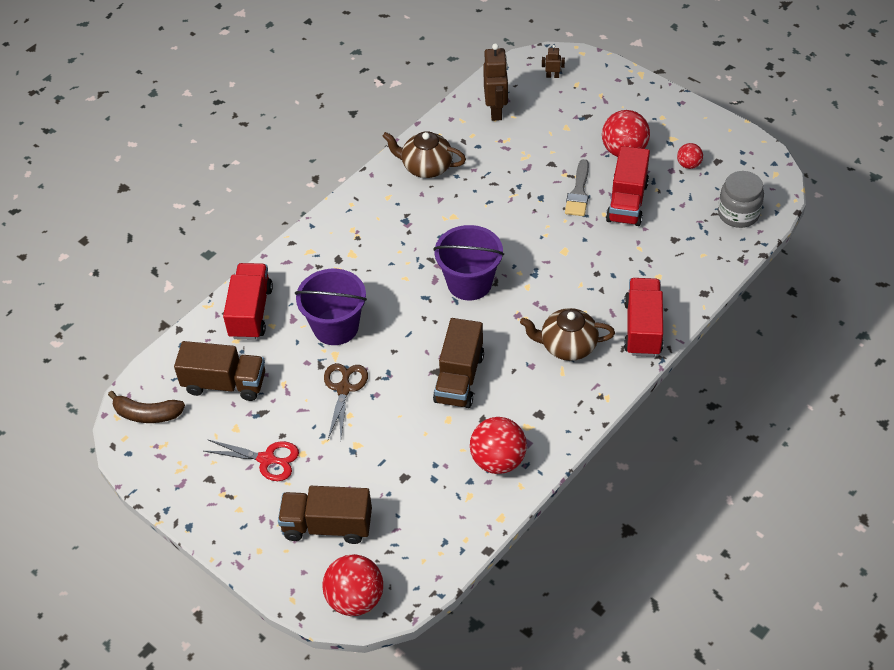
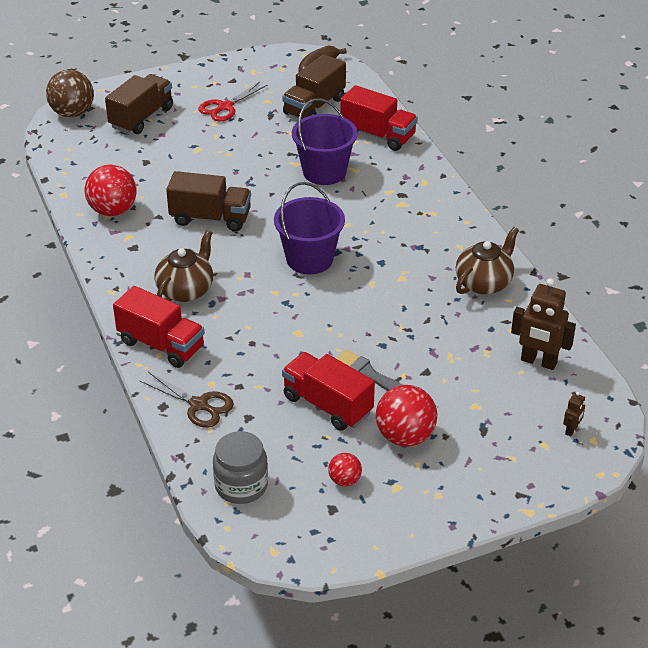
camera: 115 degrees right, 10 degrees down
(344, 389) = (256, 158): brown scissors -> brown scissors (198, 405)
(355, 599) = (72, 113): red ball -> brown ball
(459, 378) = (210, 218): brown truck -> brown truck turned 150 degrees clockwise

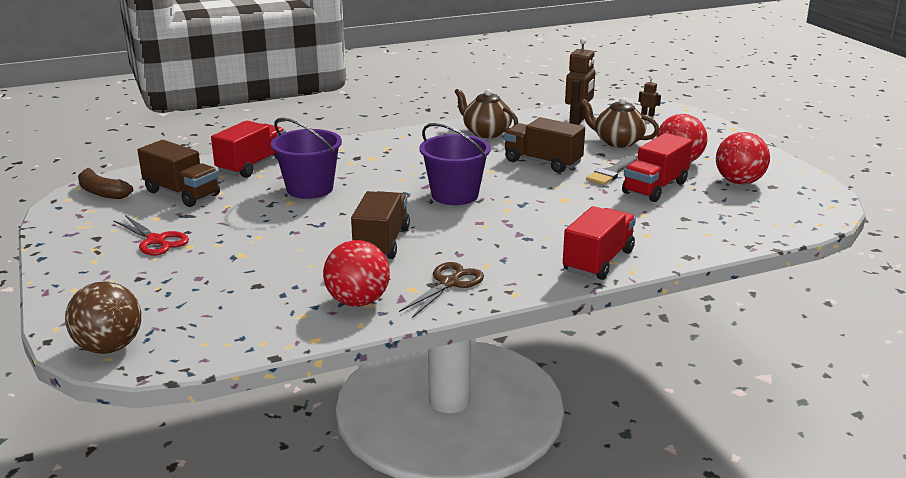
camera: 90 degrees left, 15 degrees down
(141, 117) = (151, 293): brown truck -> brown truck (542, 162)
(186, 290) = (508, 252): brown teapot -> brown teapot (617, 142)
(198, 405) = (678, 240): brown scissors -> brown scissors (449, 283)
(241, 485) = (769, 219): grey jar -> none
(344, 480) = (739, 182): red ball -> red ball, size x1.88

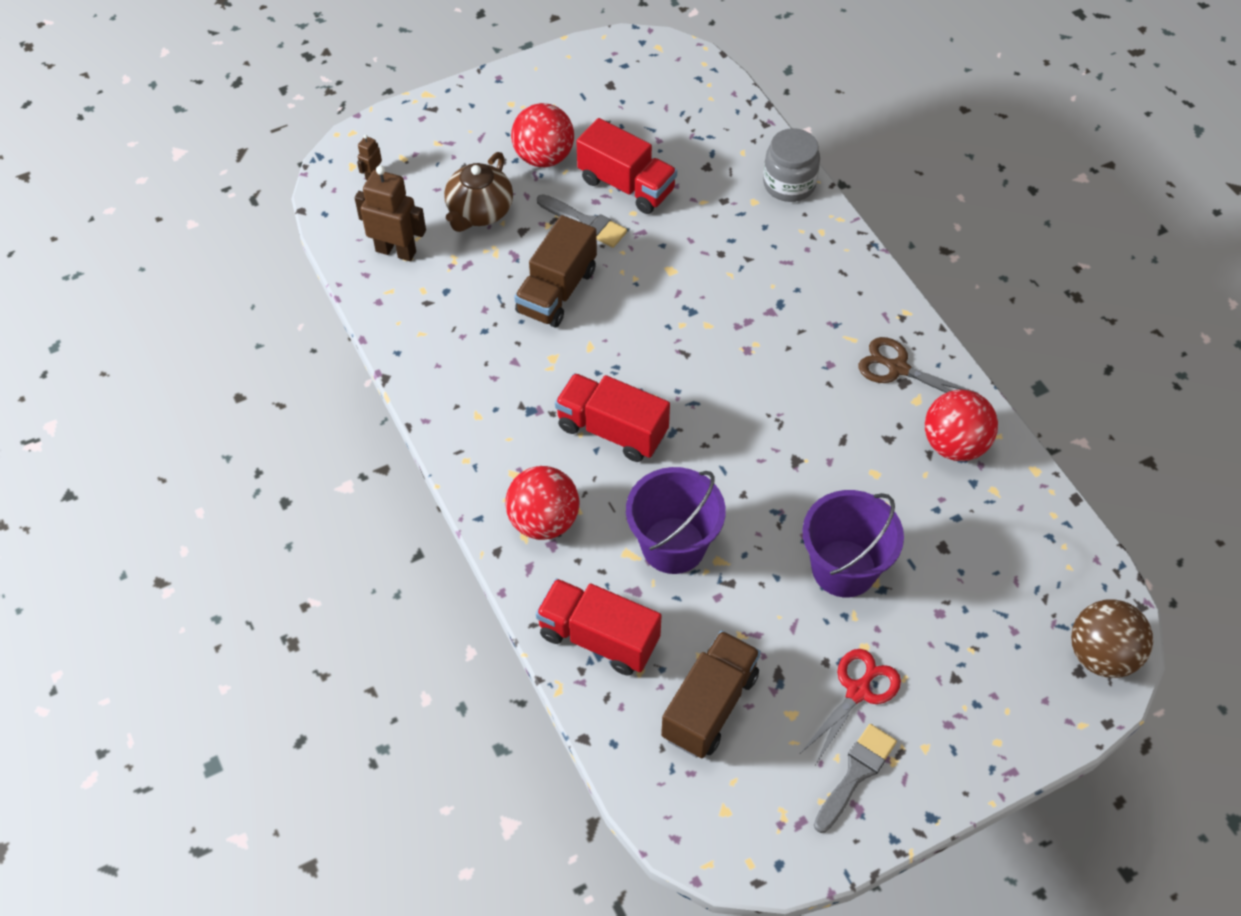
camera: 95 degrees left, 30 degrees up
(96, 235) = (855, 774): none -> grey brush
(102, 192) = (720, 821): brown banana -> none
(381, 243) = (817, 441): brown truck -> none
(455, 195) = (672, 379): purple bucket -> purple bucket (844, 568)
(486, 132) = (449, 357): brown teapot -> none
(598, 261) = (822, 244): red truck -> red truck (612, 430)
(672, 251) = (789, 184): none -> grey jar
(739, 182) = (601, 111): red ball -> red ball (544, 521)

